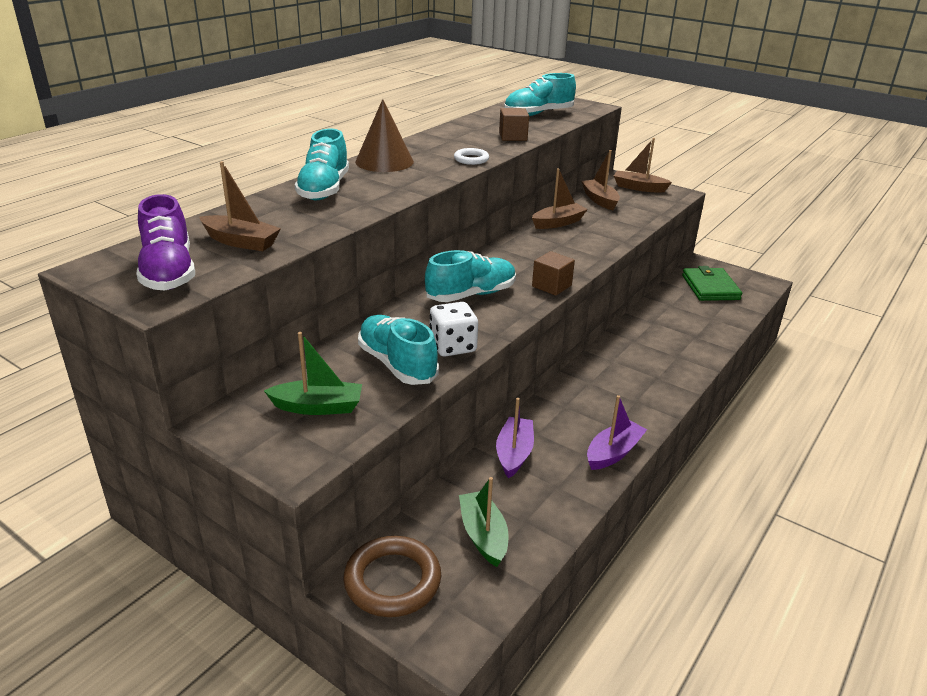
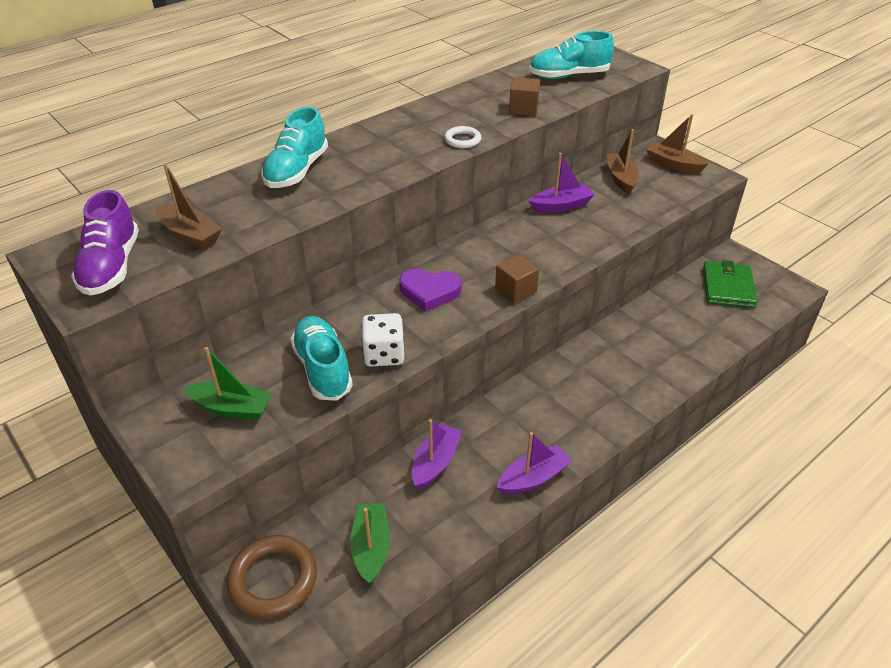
camera: 15 degrees right, 10 degrees up
(384, 161) = (373, 136): brown cone -> none
(471, 295) = (429, 292): turquoise shoe -> purple heart
(558, 223) = (561, 206): brown boat -> purple boat

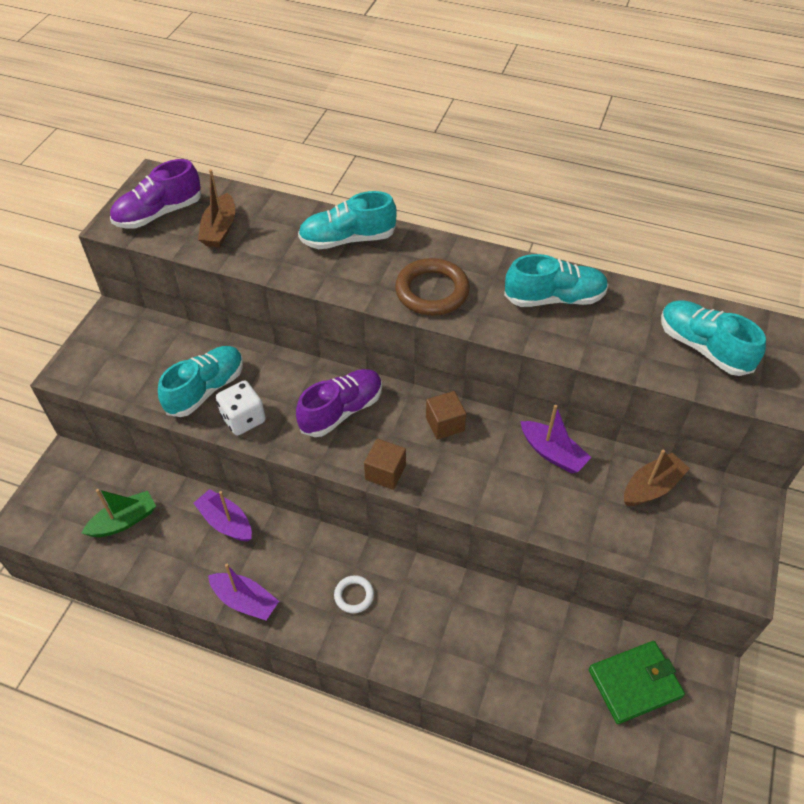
camera: 60 degrees right, 10 degrees up
(232, 408) = (138, 361): green boat -> none
(273, 579) = (73, 477): brown ring -> brown ring (432, 291)
(429, 292) = (341, 411): purple heart -> purple shoe
(435, 462) = (226, 522): purple boat -> purple boat turned 135 degrees counterclockwise
(462, 140) = (486, 320): white ring -> white ring (354, 595)
(469, 108) = (554, 298): none -> turquoise shoe
(523, 109) = (589, 340): brown cube -> brown cube (445, 424)
(673, 164) = (729, 528): brown boat -> none

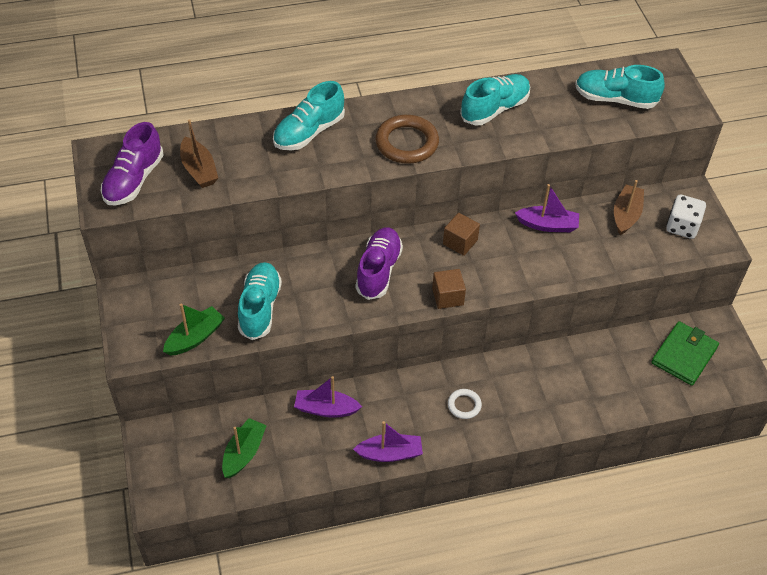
camera: 35 degrees left, 0 degrees up
(129, 387) = (195, 337): none -> green boat
(243, 419) = (310, 314): white dice -> white dice (682, 227)

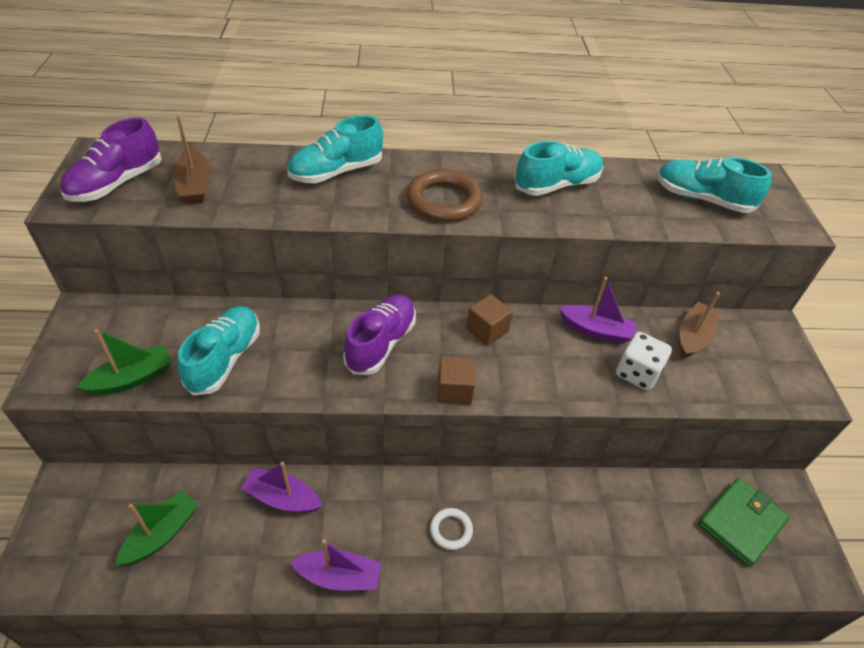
camera: 10 degrees right, 5 degrees down
(682, 227) = (762, 363): white dice -> white dice (637, 373)

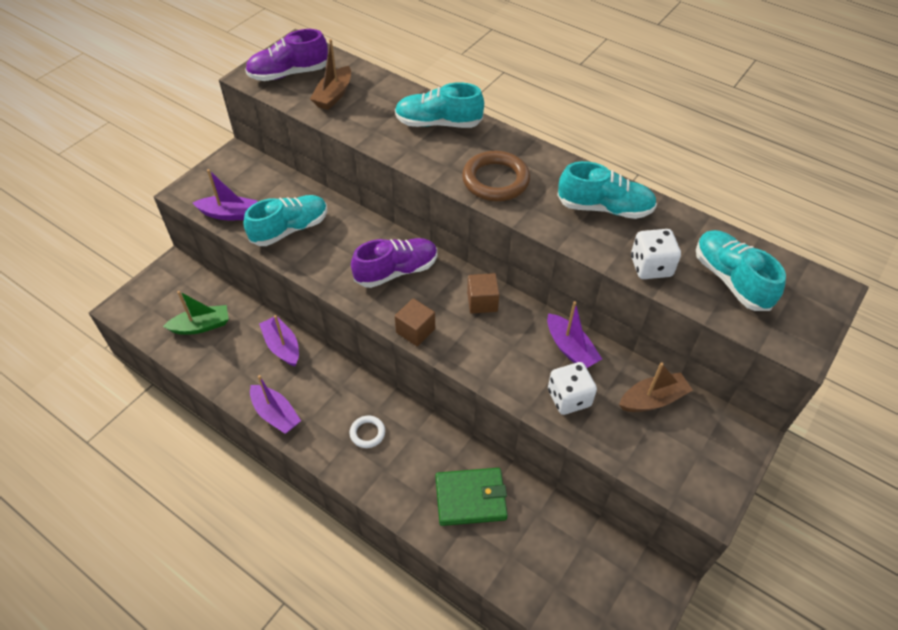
camera: 40 degrees right, 5 degrees up
(132, 378) = (229, 214): green boat -> purple boat
(641, 216) = (651, 266): none -> white dice
(741, 523) = (591, 574): green wallet -> green wallet (470, 498)

